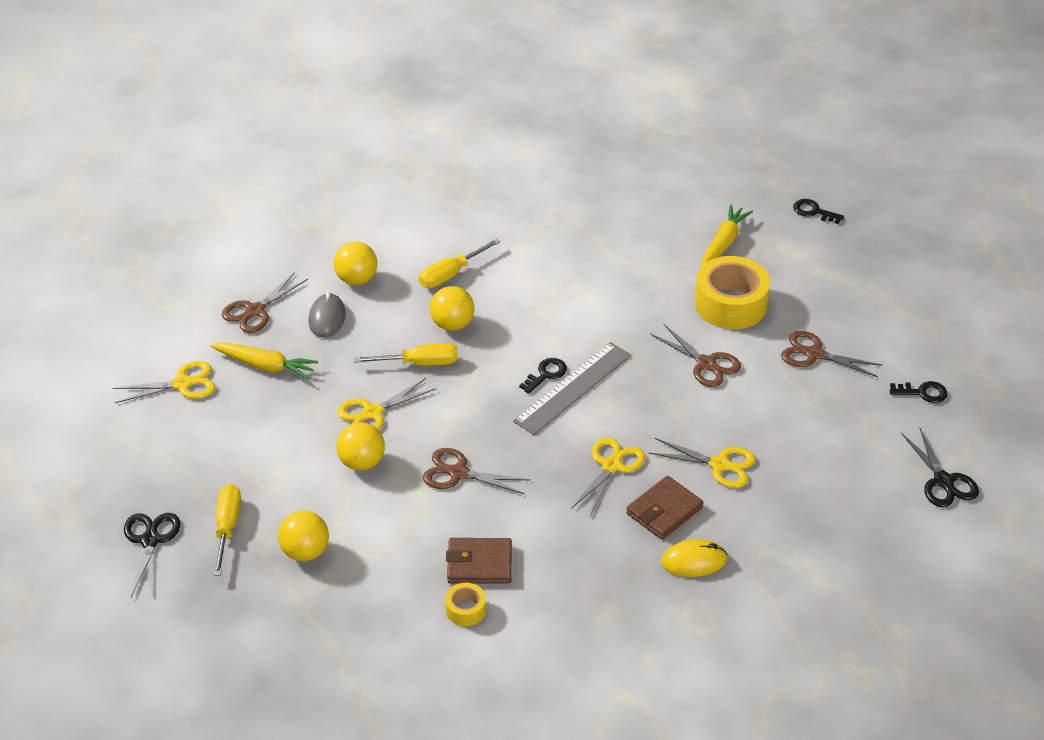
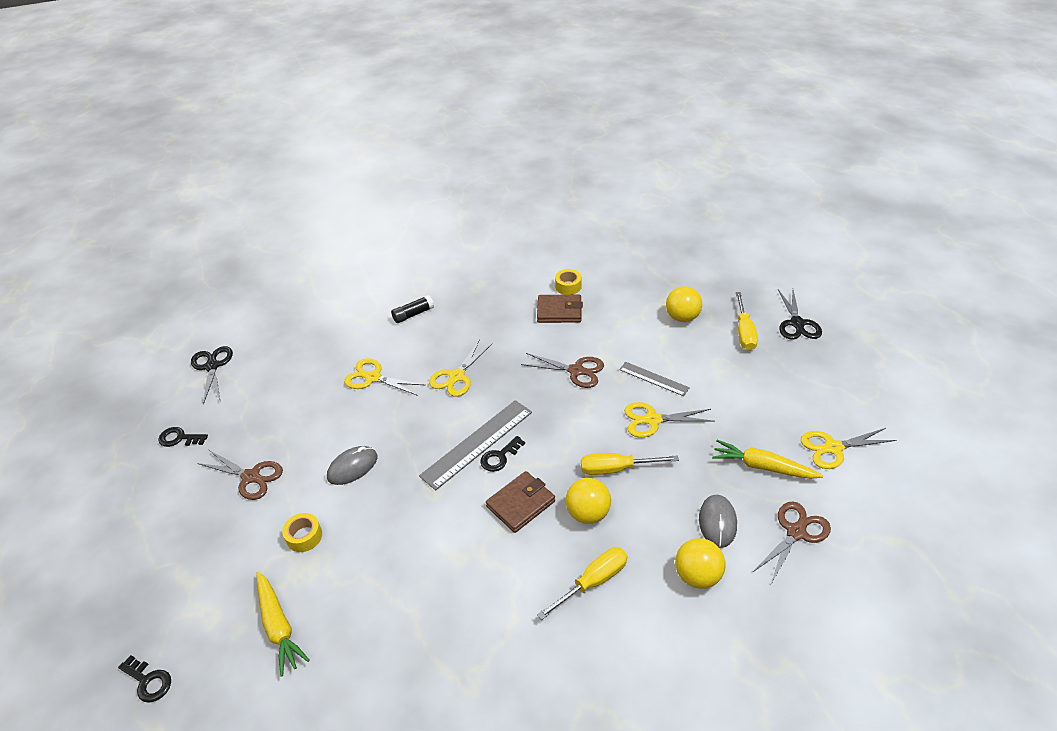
camera: 175 degrees left, 0 degrees up
(362, 462) = (653, 379): yellow ball -> grey ruler
(372, 413) = (652, 420): yellow scissors -> yellow scissors turned 150 degrees counterclockwise
(664, 511) = (424, 345): brown wallet -> brown wallet (520, 504)
(694, 561) = (413, 314): yellow mouse -> black glue stick
(706, 364) = (352, 467): brown scissors -> grey mouse
(723, 243) = (279, 626): yellow carrot -> yellow carrot turned 60 degrees counterclockwise
(730, 304) = (304, 536): yellow tape -> yellow tape, size x0.48

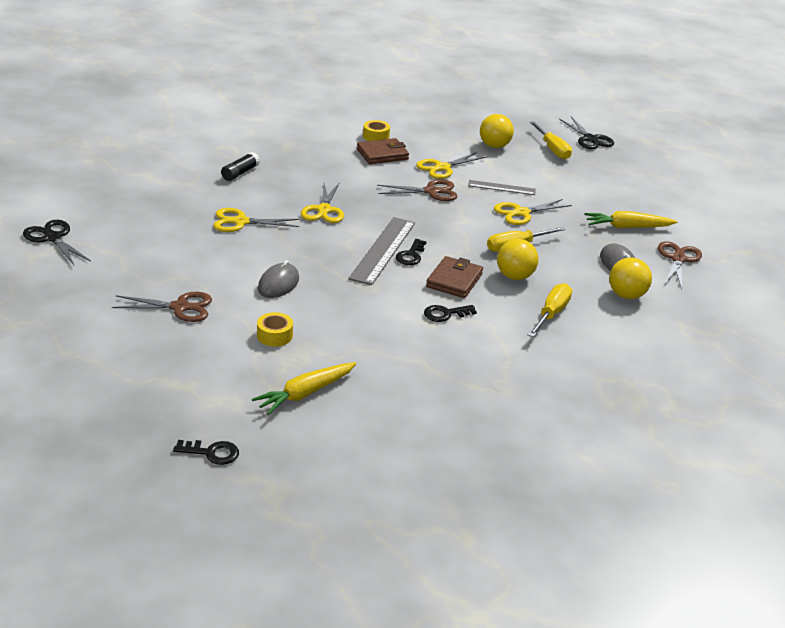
camera: 30 degrees left, 10 degrees down
(179, 438) = (71, 294): black key -> black key (445, 314)
(279, 626) = (305, 393): yellow carrot -> yellow carrot turned 105 degrees clockwise
(833, 448) = (670, 208): yellow scissors -> yellow scissors (442, 168)

